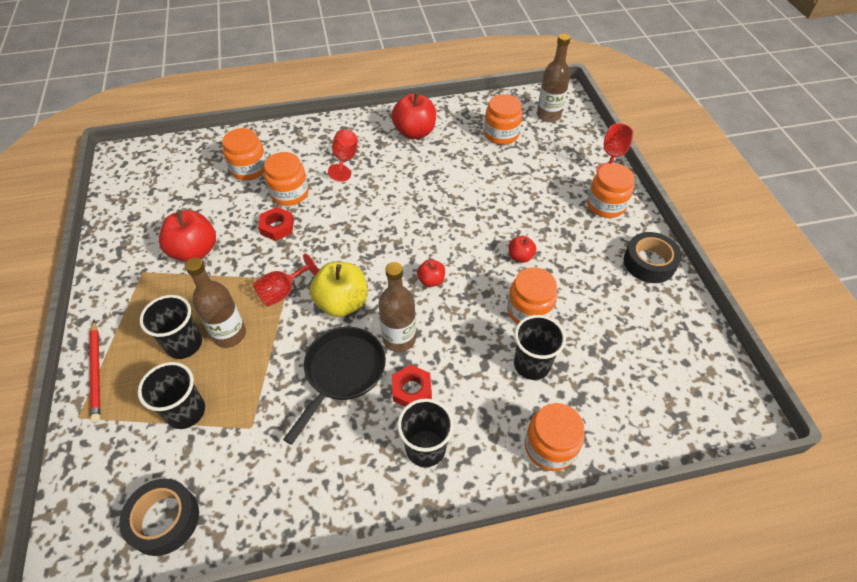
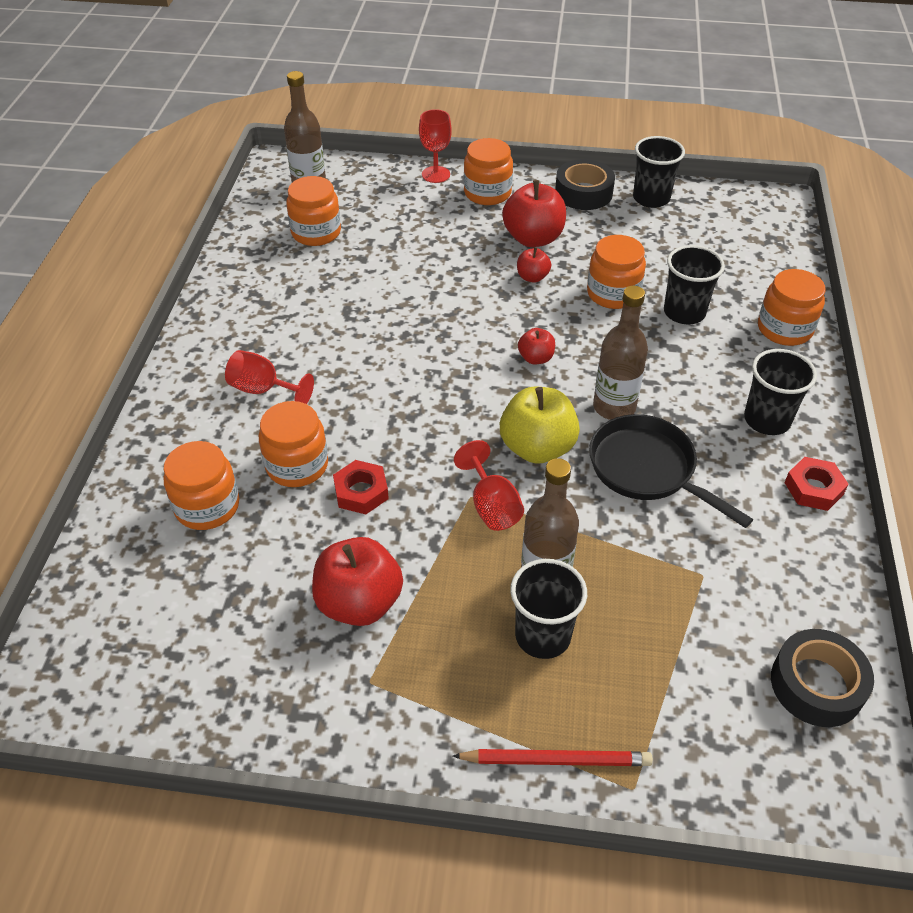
camera: 70 degrees left, 5 degrees down
(186, 412) = (660, 645): black cup -> black cup (651, 198)
(411, 390) = (689, 413): red nut -> red nut (813, 488)
(414, 132) = (255, 307): red apple -> red apple (533, 238)

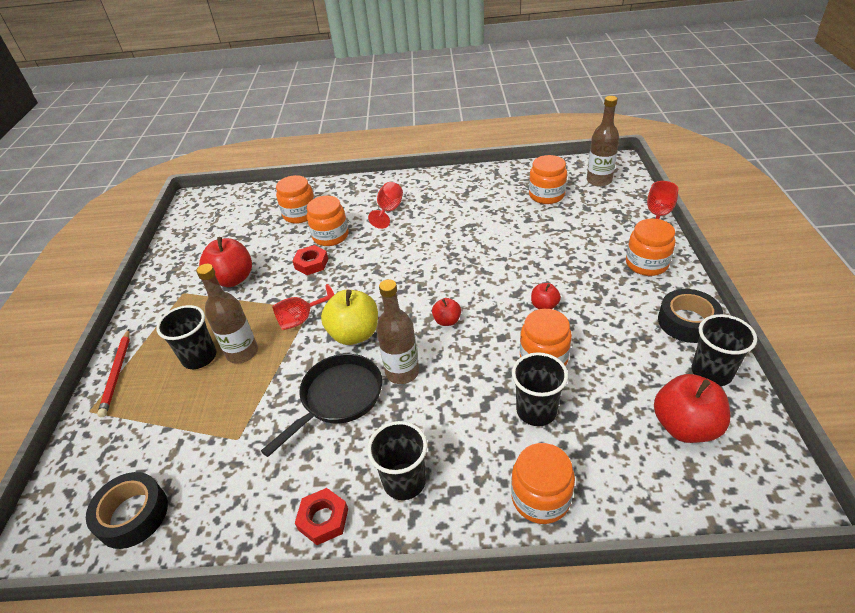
camera: 85 degrees right, 5 degrees down
(533, 238) = (597, 299): red apple -> red apple (685, 426)

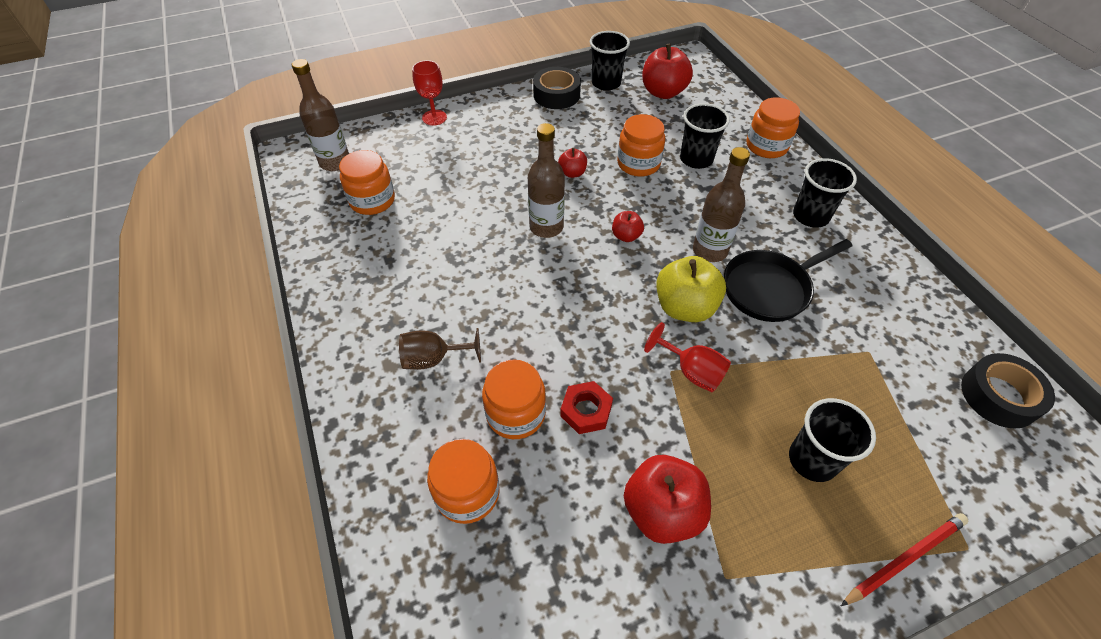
camera: 115 degrees left, 10 degrees up
(242, 352) = (775, 411): brown bottle -> brown bottle (546, 227)
(323, 519) = (877, 253): red nut -> none
(338, 398) = (770, 288): black pan -> black pan turned 45 degrees counterclockwise
(389, 211) = (433, 359): red goblet -> brown goblet
(646, 264) = (486, 119): orange jar -> none

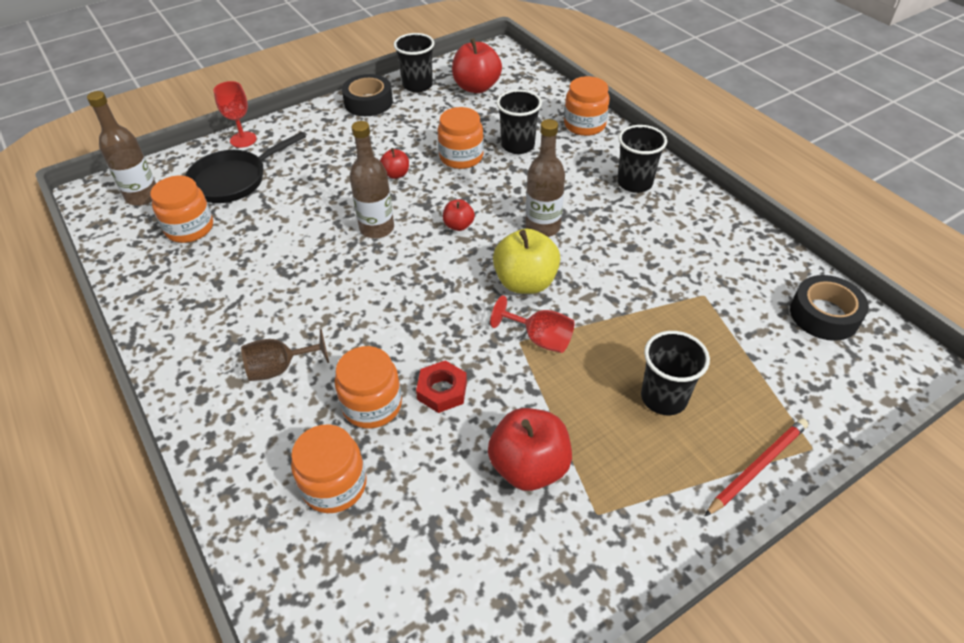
camera: 10 degrees left, 5 degrees down
(770, 288) = (604, 253): black pan -> black pan (233, 180)

